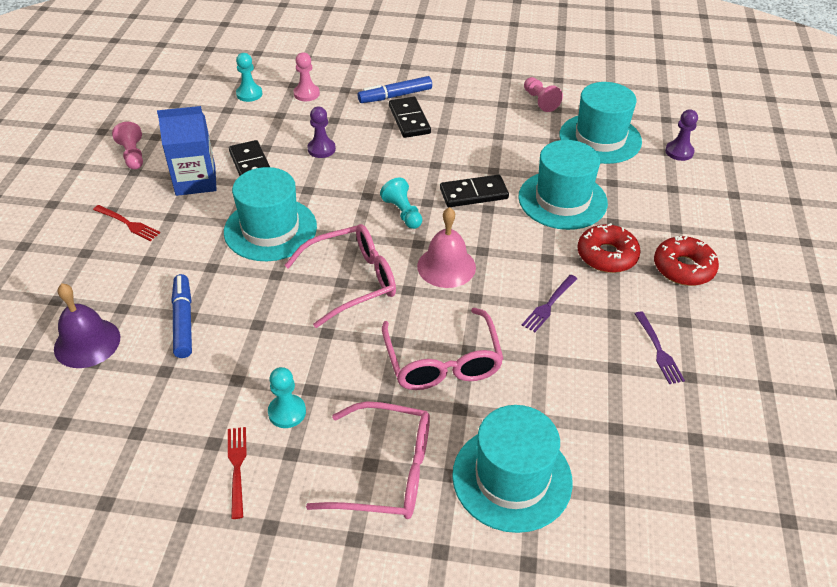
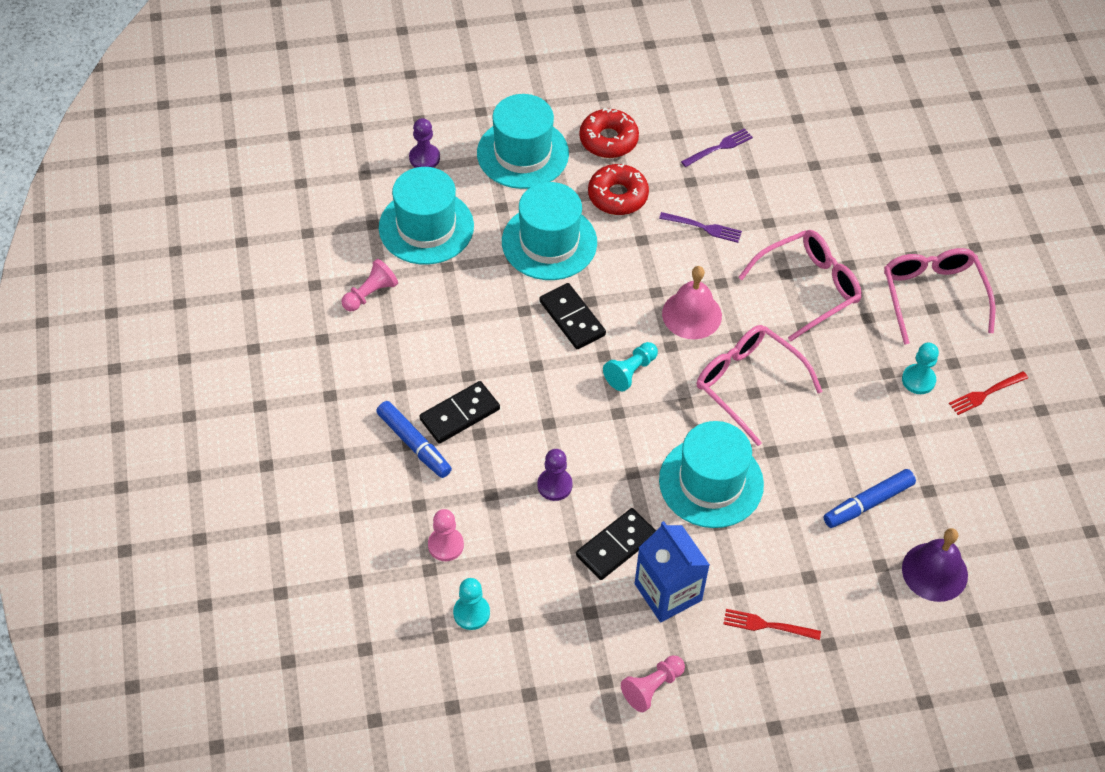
camera: 110 degrees left, 10 degrees up
(128, 223) = (767, 625): red fork -> red fork turned 90 degrees counterclockwise
(512, 478) = (894, 218): turquoise hat -> turquoise hat (522, 153)

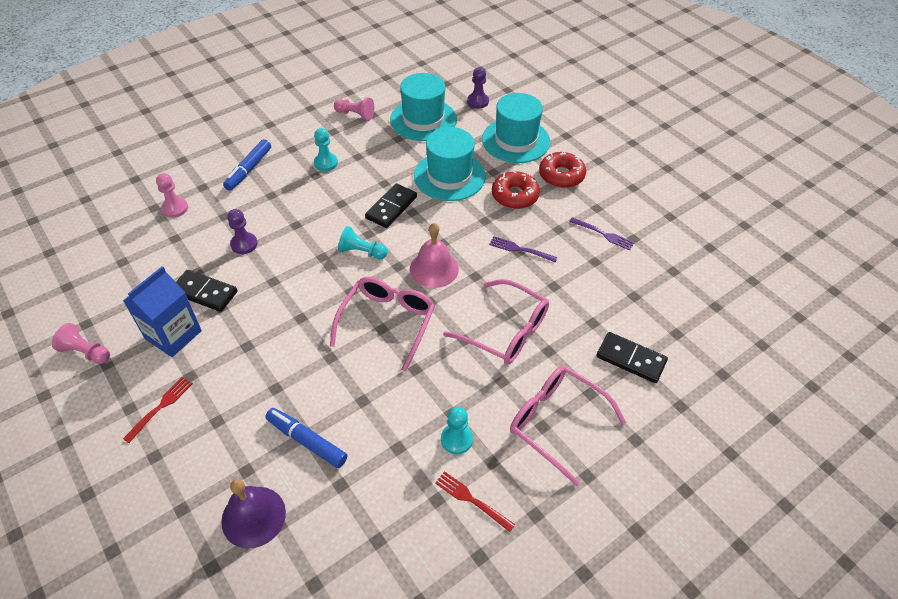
camera: 65 degrees right, 5 degrees down
(459, 414) = (282, 181): black domino -> black domino (631, 359)
(471, 613) = (125, 237): turquoise pawn -> turquoise pawn (326, 163)
(703, 227) = (520, 249): purple fork -> purple fork turned 120 degrees clockwise
(711, 482) = (283, 329): turquoise hat -> none
(767, 625) = (160, 407): red fork -> red fork turned 45 degrees clockwise
(933, 296) = (556, 422): pink glasses -> pink glasses turned 105 degrees counterclockwise

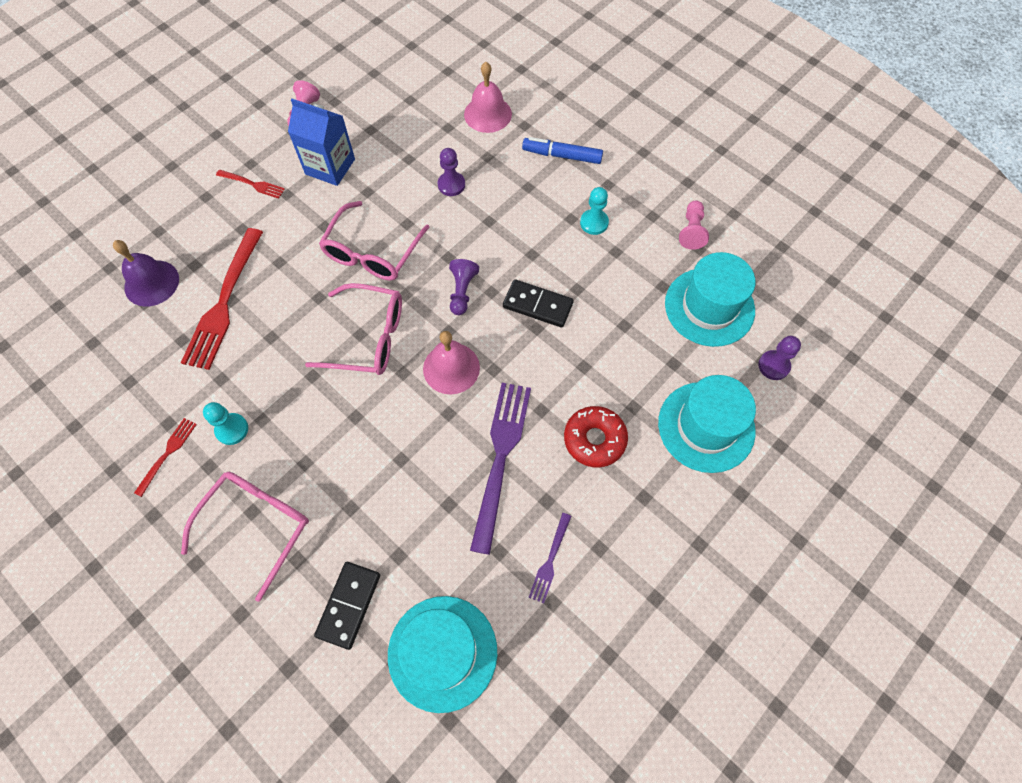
camera: 80 degrees right, 15 degrees up
(175, 208) = (487, 114): pink pawn -> pink bell
(205, 292) = (383, 173): black domino -> none
(307, 441) = (224, 302): blue marker -> red fork
(362, 252) = (462, 291): turquoise pawn -> purple pawn
(449, 176) = (609, 357): turquoise hat -> turquoise hat (442, 652)
(505, 331) = (372, 458): pink glasses -> pink glasses (372, 252)
(520, 249) = (500, 458): purple fork -> purple fork, size x2.06
(561, 175) = (651, 495): red donut -> none

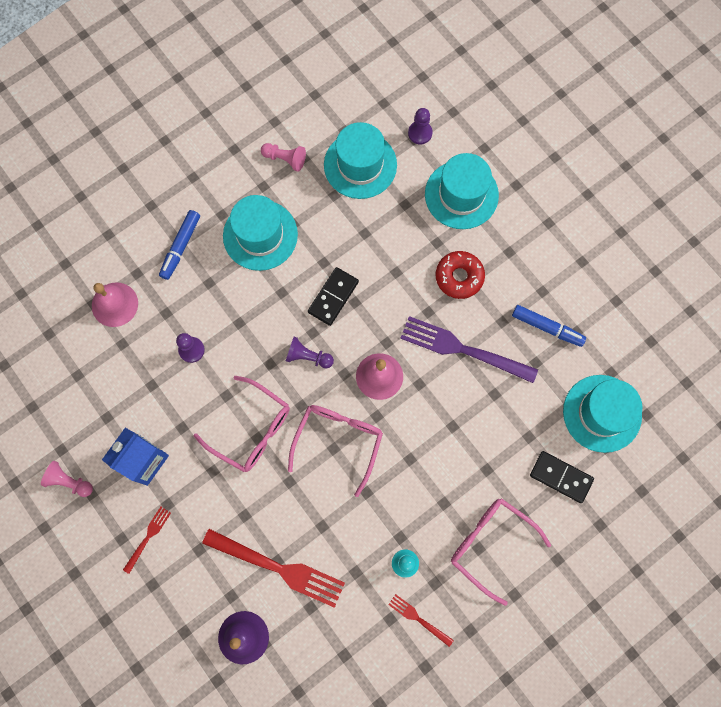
camera: 80 degrees left, 10 degrees up
(550, 560) = (546, 327): purple fork -> blue marker
(594, 223) = (260, 235): turquoise pawn -> turquoise hat

